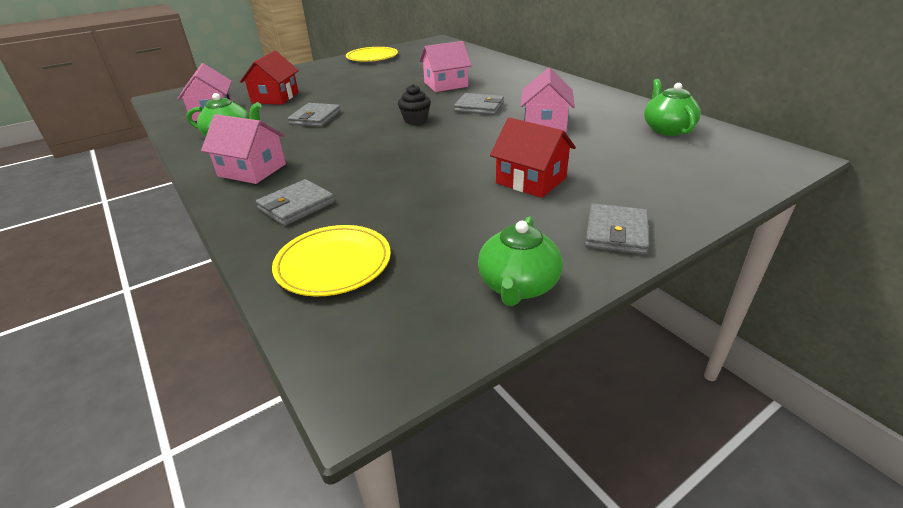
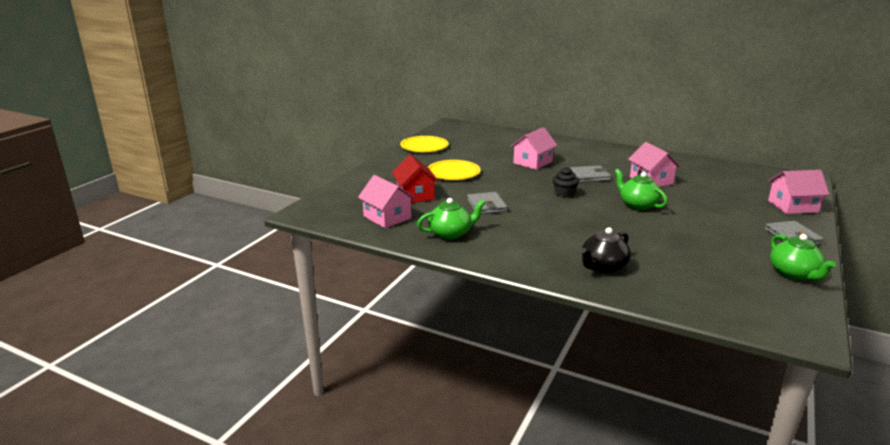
camera: 30 degrees left, 10 degrees down
(252, 170) = (522, 252): pink house -> pink house (793, 206)
(296, 206) = (603, 267): grey wallet -> black teapot
(333, 263) = (690, 291): yellow plate -> yellow plate (453, 173)
(531, 180) = (706, 219): red house -> none
(667, 129) = (723, 172): green teapot -> green teapot (637, 205)

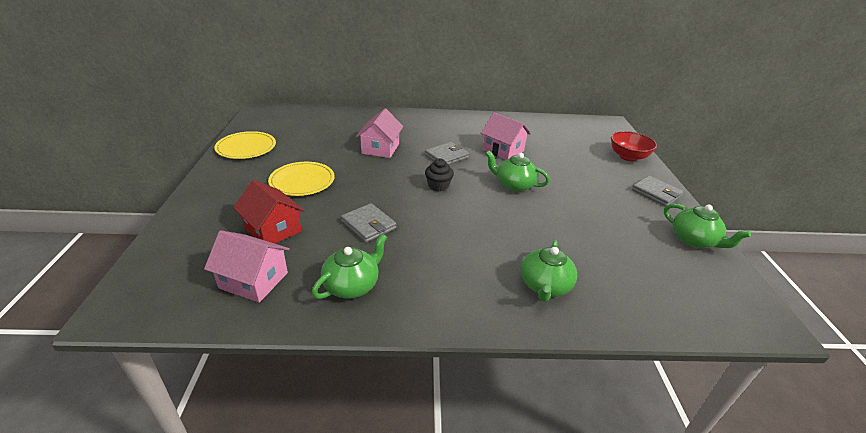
camera: 30 degrees left, 10 degrees up
(603, 267) = (544, 286): black teapot -> green teapot
(793, 206) = (628, 157): pink house -> red bowl

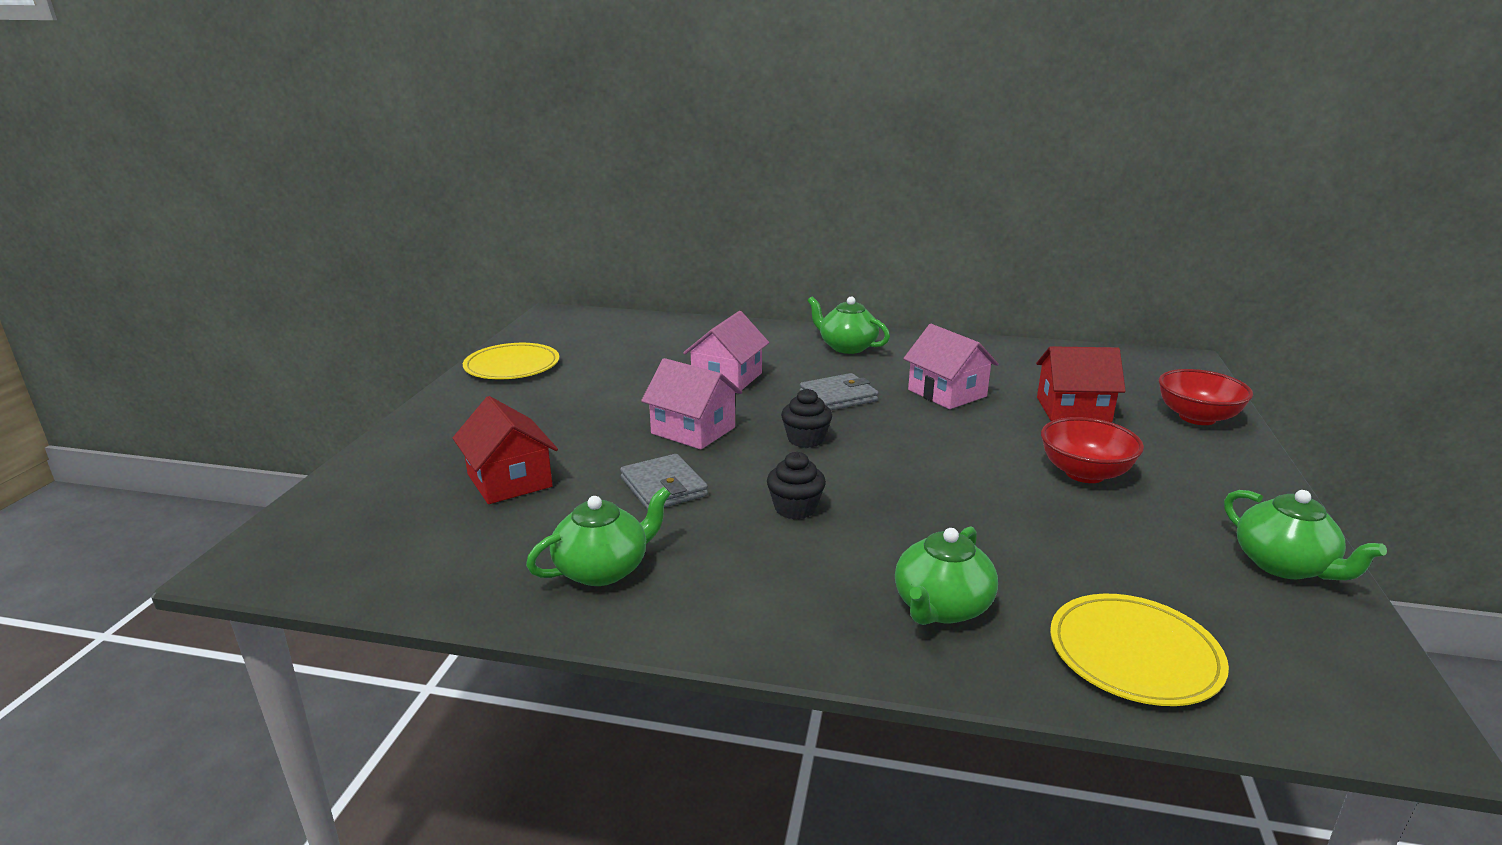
camera: 15 degrees right, 10 degrees down
(254, 280) = (454, 546): pink house -> pink house (693, 430)
(302, 181) = (580, 417): yellow plate -> yellow plate (1134, 654)
(447, 232) = (795, 508): none -> black cupcake
(514, 185) = (946, 447): green teapot -> green teapot (847, 347)
(569, 156) = (1073, 409): none -> red house
(587, 195) = (1085, 473): none -> red bowl
(656, 193) = (1233, 481): grey wallet -> none

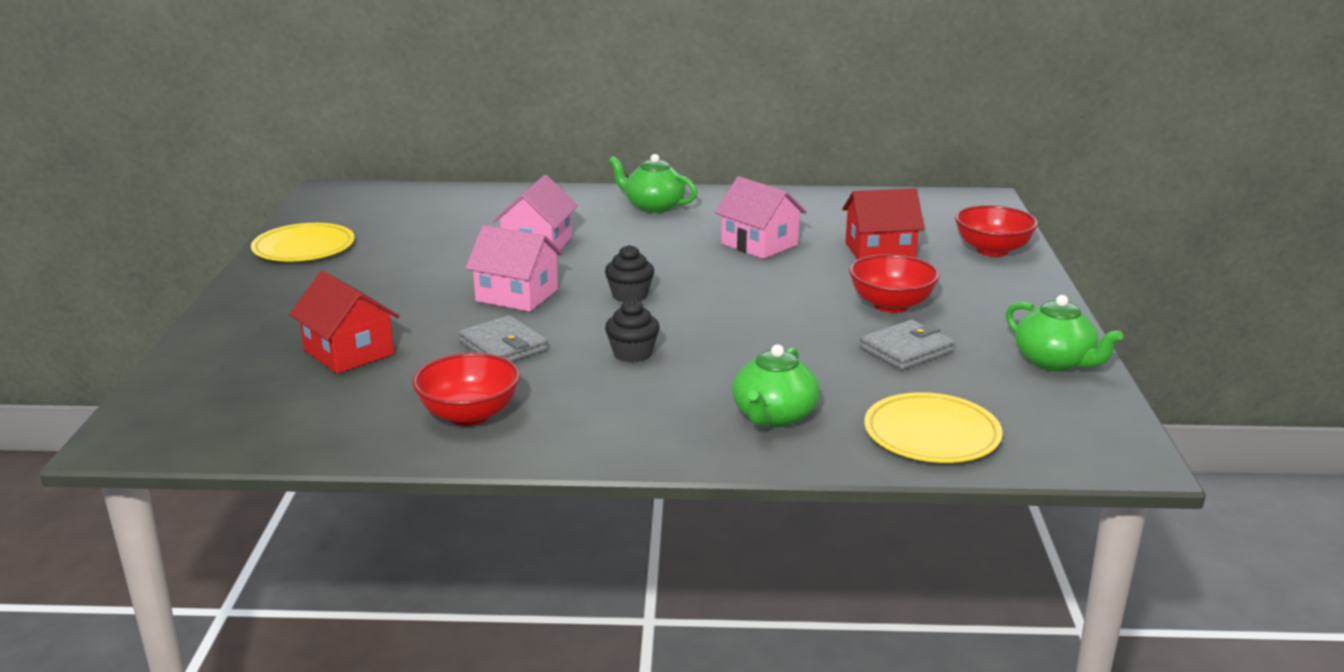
camera: 10 degrees left, 0 degrees up
(603, 569) = (469, 415): green teapot -> red bowl
(838, 396) = (653, 254): grey wallet -> grey wallet (906, 350)

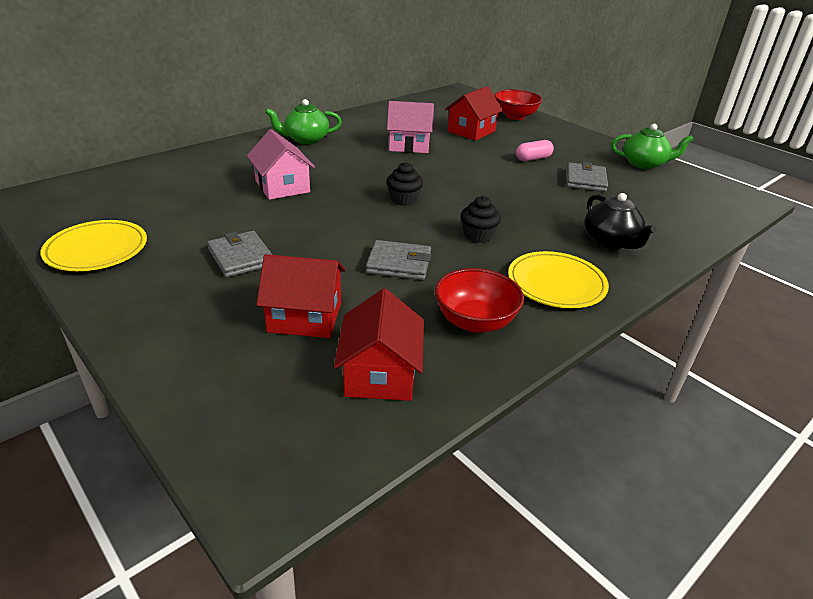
camera: 45 degrees left, 10 degrees up
(322, 412) = (380, 374): none -> red house
(389, 291) = (241, 257): none -> grey wallet
(517, 295) = (338, 225): pink house -> none
(773, 416) = (611, 241): green teapot -> black teapot
(891, 305) = (533, 159): red bowl -> pink capsule
(931, 434) = (679, 219): yellow plate -> yellow plate (556, 283)

